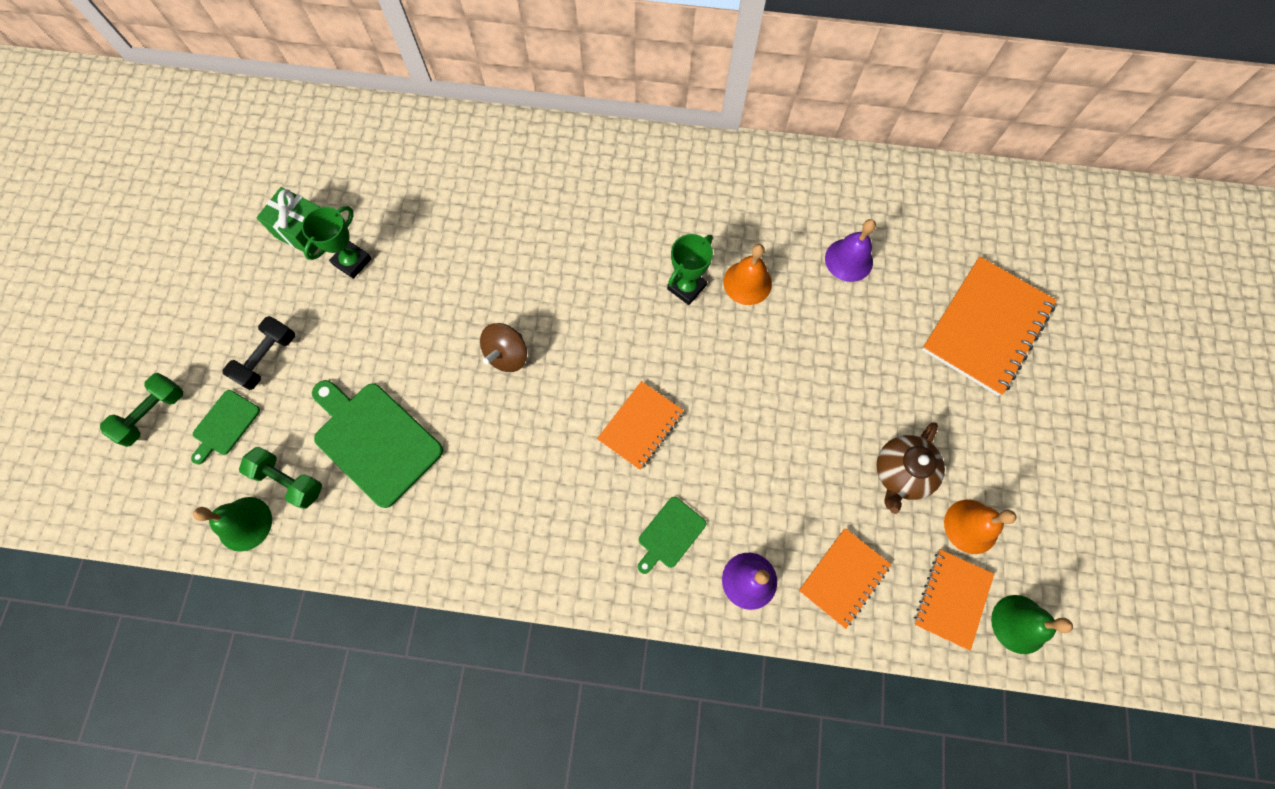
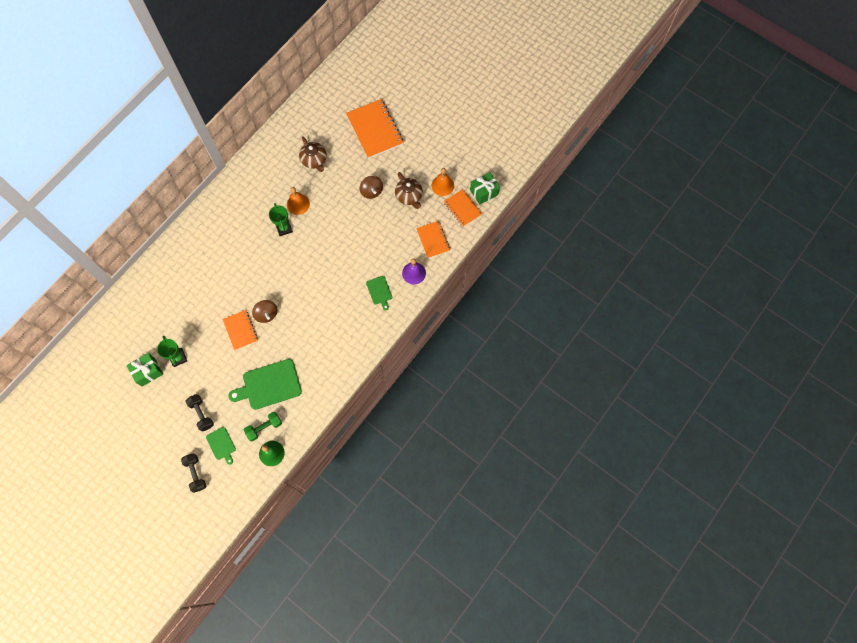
camera: 60 degrees left, 0 degrees up
(153, 414) = (196, 473): green dumbbell -> black dumbbell
(640, 426) = (330, 278): orange notebook -> orange notebook (240, 330)
(848, 260) = (314, 160): purple bell -> brown teapot
(861, 395) = (371, 191): none -> brown spinning top
(1019, 624) = (484, 192): green bell -> green gift

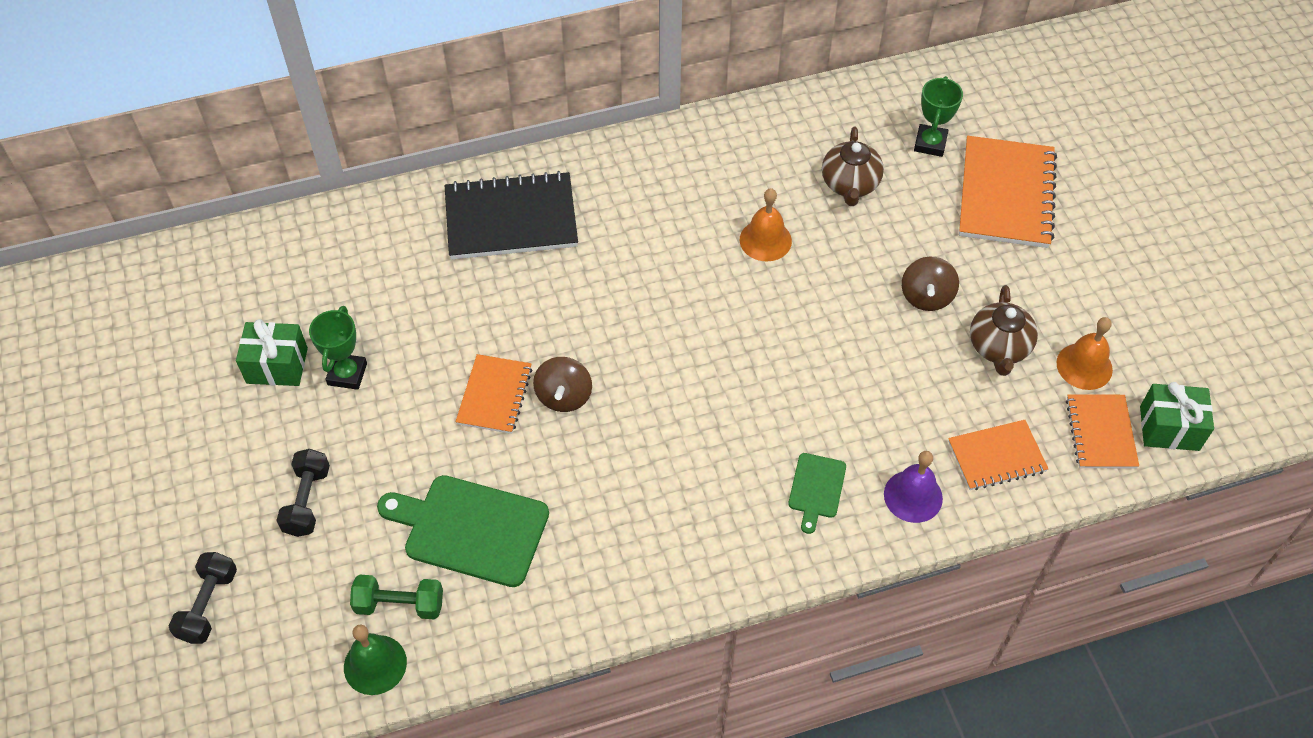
camera: 35 degrees right, 15 degrees down
(193, 255) = (511, 219): none -> black notebook
(221, 444) = (297, 582): green cutting board -> none
(284, 228) = (709, 266): green trophy -> green trophy (930, 143)
(433, 240) = (996, 456): orange notebook -> orange notebook turned 60 degrees clockwise

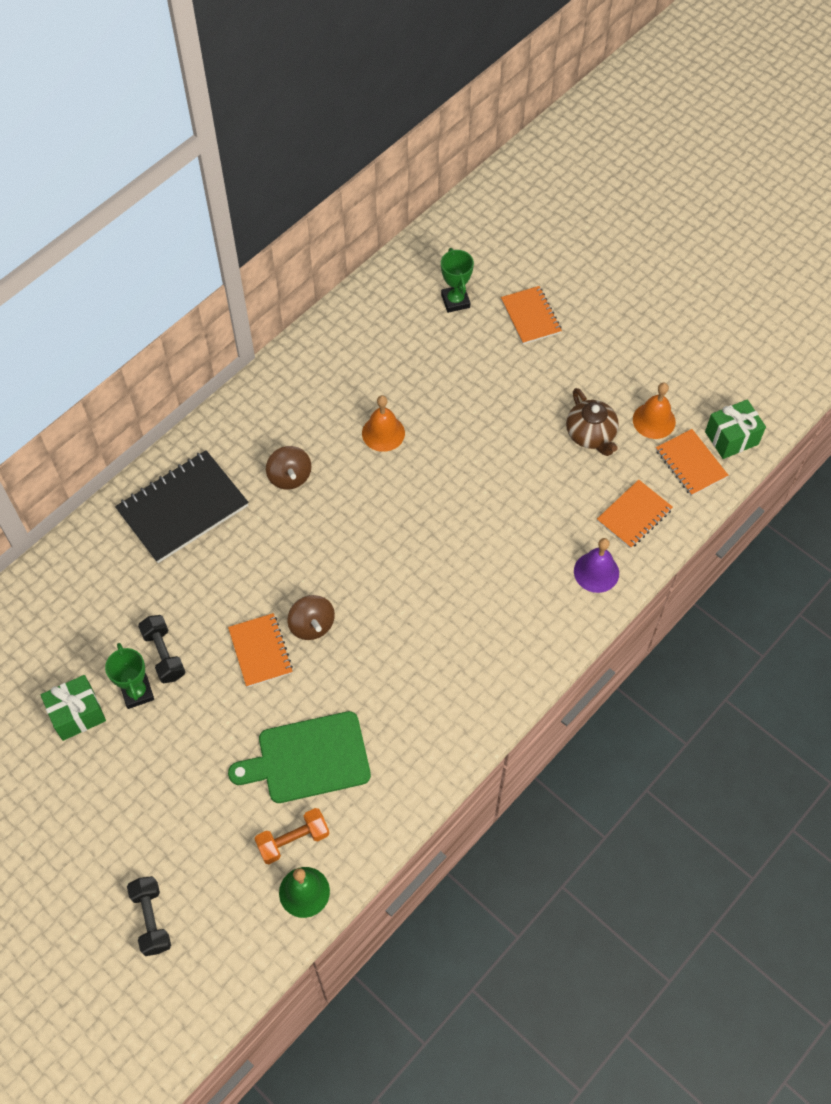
camera: 30 degrees left, 5 degrees up
(307, 501) = (173, 803): black dumbbell -> black dumbbell (164, 654)
(399, 604) = (293, 840): green dumbbell -> orange dumbbell
(816, 488) = (529, 600): green cutting board -> none
(850, 184) = (417, 360): brown teapot -> none
(926, 296) = (521, 421): brown spinning top -> brown spinning top (289, 477)
(1006, 194) = (530, 316): orange notebook -> orange notebook, size x0.59

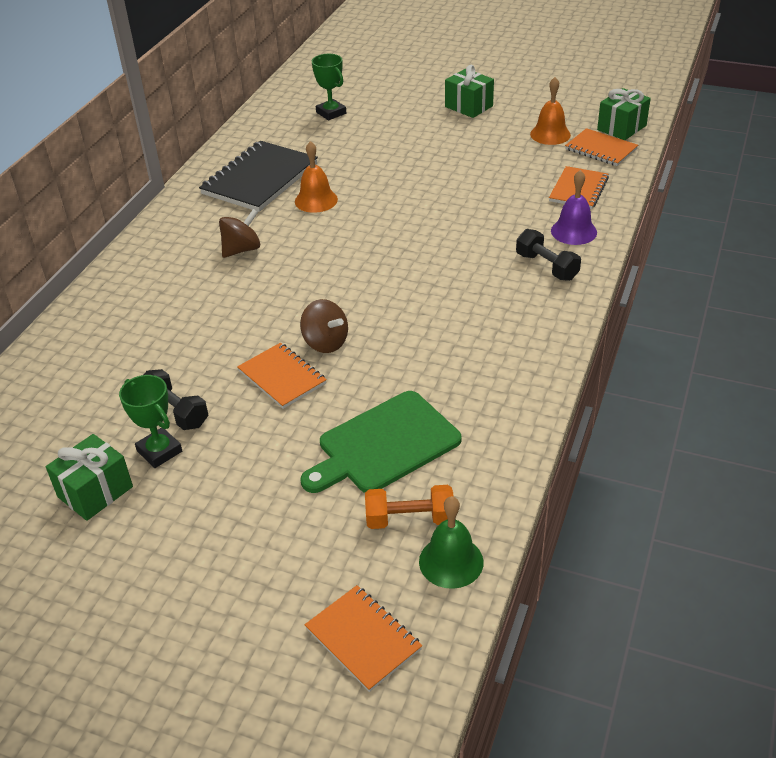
camera: 20 degrees left, 20 degrees down
(151, 919) = (279, 655): black dumbbell -> black dumbbell (546, 267)
(183, 508) = (142, 299): black notebook -> black notebook (260, 179)
(289, 477) = (242, 249): brown spinning top -> brown spinning top turned 90 degrees counterclockwise
(293, 840) = (409, 519): orange dumbbell -> orange dumbbell turned 45 degrees clockwise
(530, 316) = (402, 106): orange notebook -> orange notebook (363, 639)
(591, 435) = (503, 155): brown teapot -> none
(596, 343) = (468, 106): none -> green gift

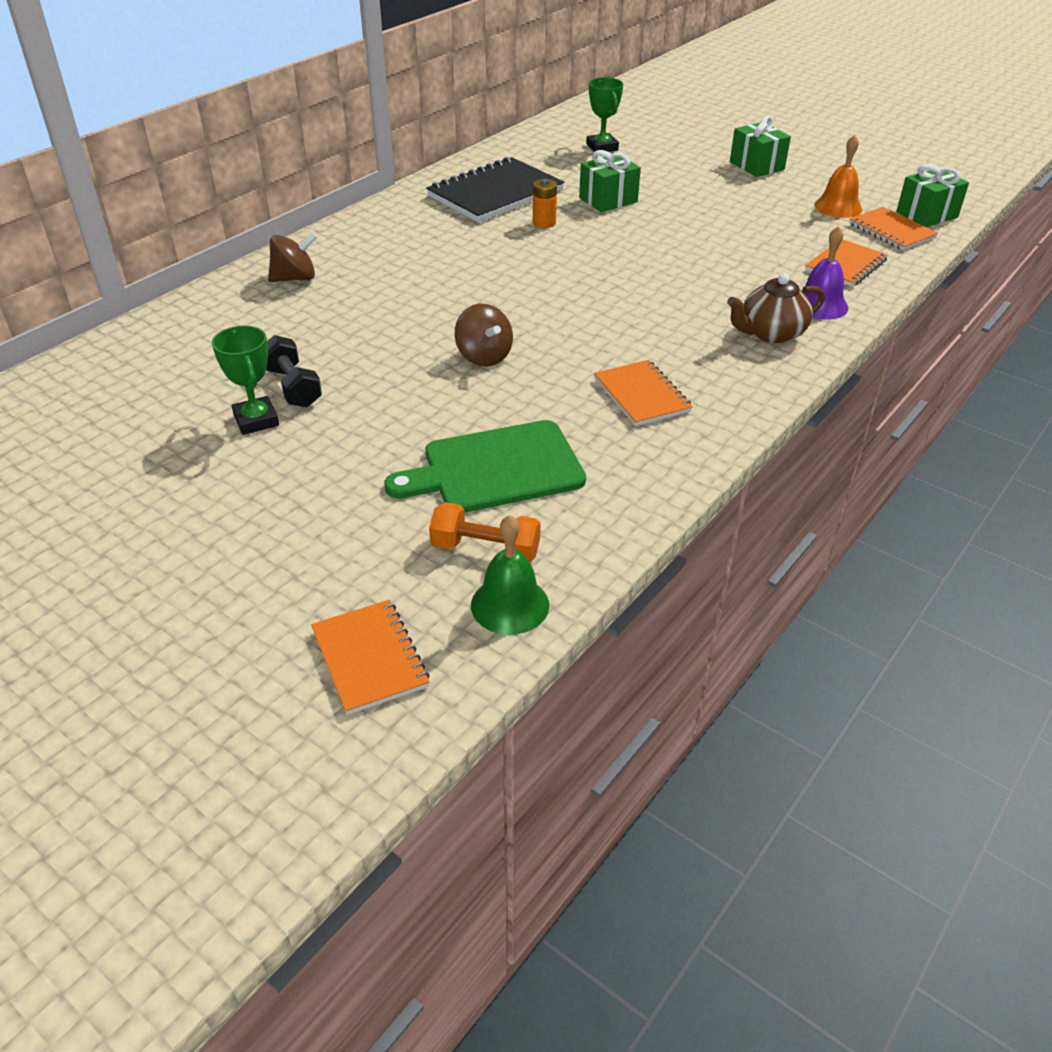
camera: 15 degrees right, 0 degrees up
(95, 492) = (171, 443): green gift -> green gift (608, 200)
(242, 249) = (442, 253): brown spinning top -> brown spinning top (295, 278)
(282, 377) = (420, 379): orange notebook -> orange notebook (642, 395)
(316, 200) = (544, 223): orange bell -> orange battery
(546, 267) = (771, 333): black dumbbell -> brown teapot

